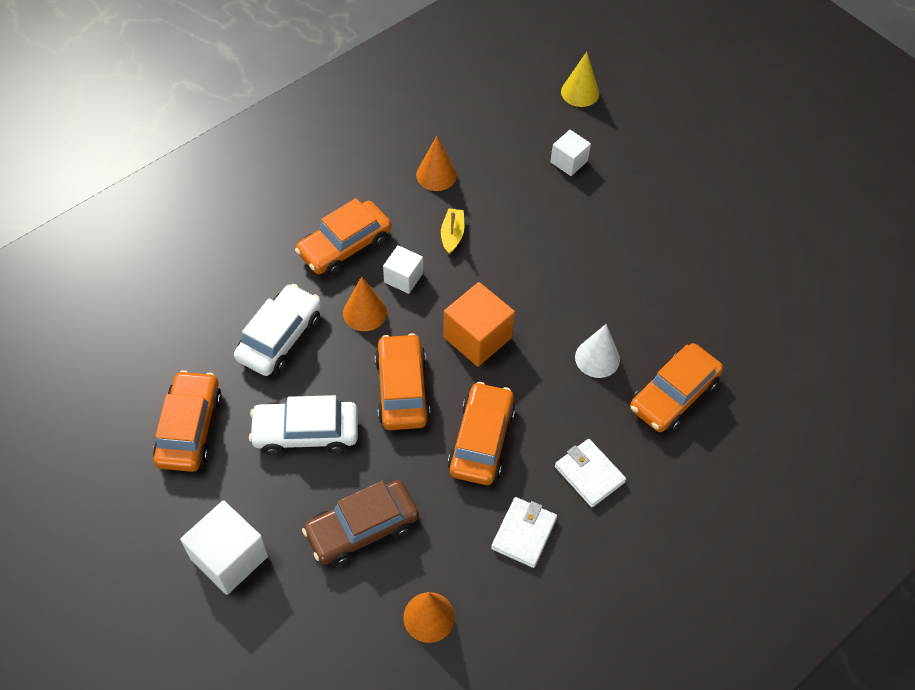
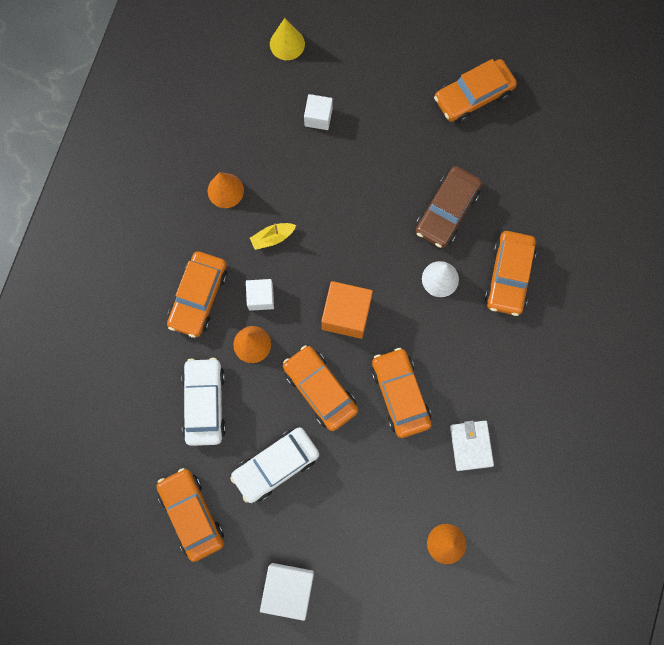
camera: 30 degrees left, 20 degrees up
(362, 528) = (362, 511): brown car -> brown car (447, 211)
(452, 235) = (272, 238): yellow boat -> yellow boat turned 90 degrees counterclockwise
(589, 474) = (488, 374): white wallet -> none
(739, 220) = (473, 96): none -> orange car

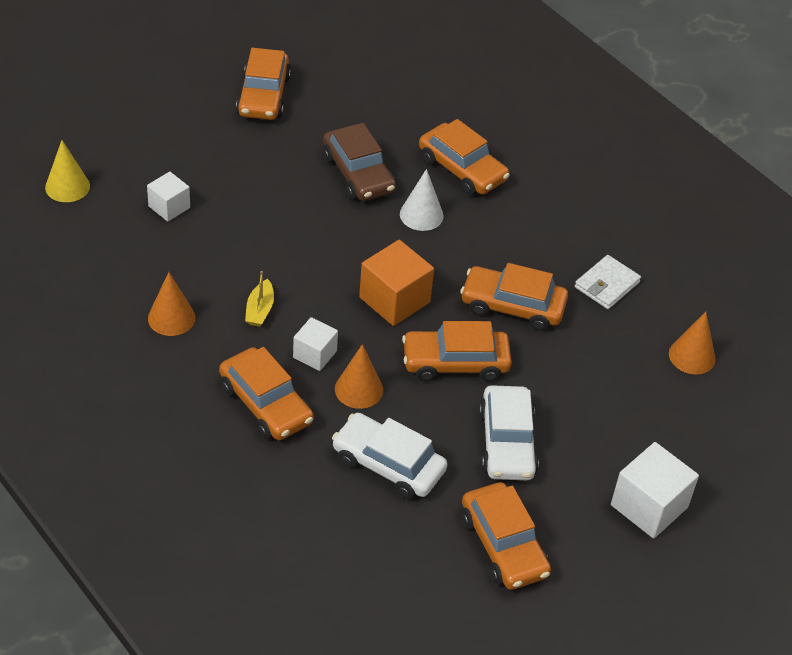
camera: 60 degrees left, 30 degrees down
(191, 514) = (503, 545): orange car -> orange car turned 120 degrees counterclockwise
(471, 445) = (607, 285): white wallet -> white wallet turned 75 degrees counterclockwise

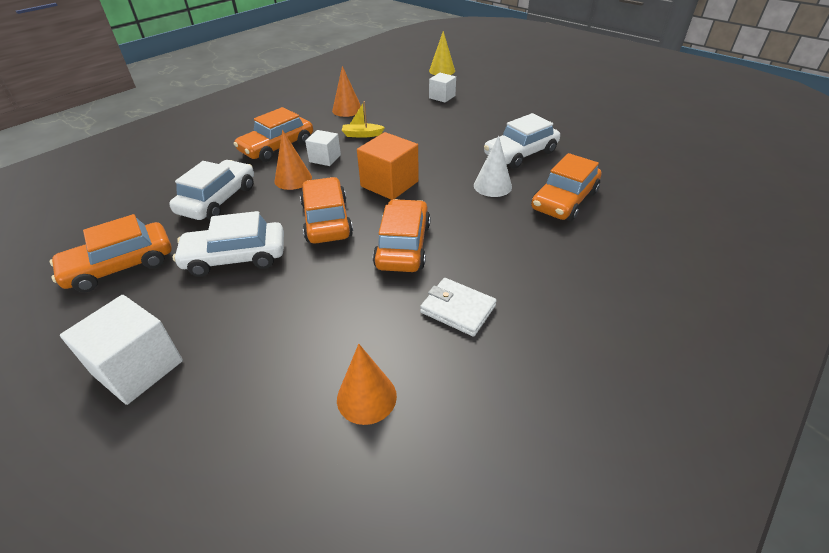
camera: 85 degrees right, 5 degrees down
(263, 95) = (572, 110): orange car -> none
(358, 173) = (520, 153): brown car -> white car

